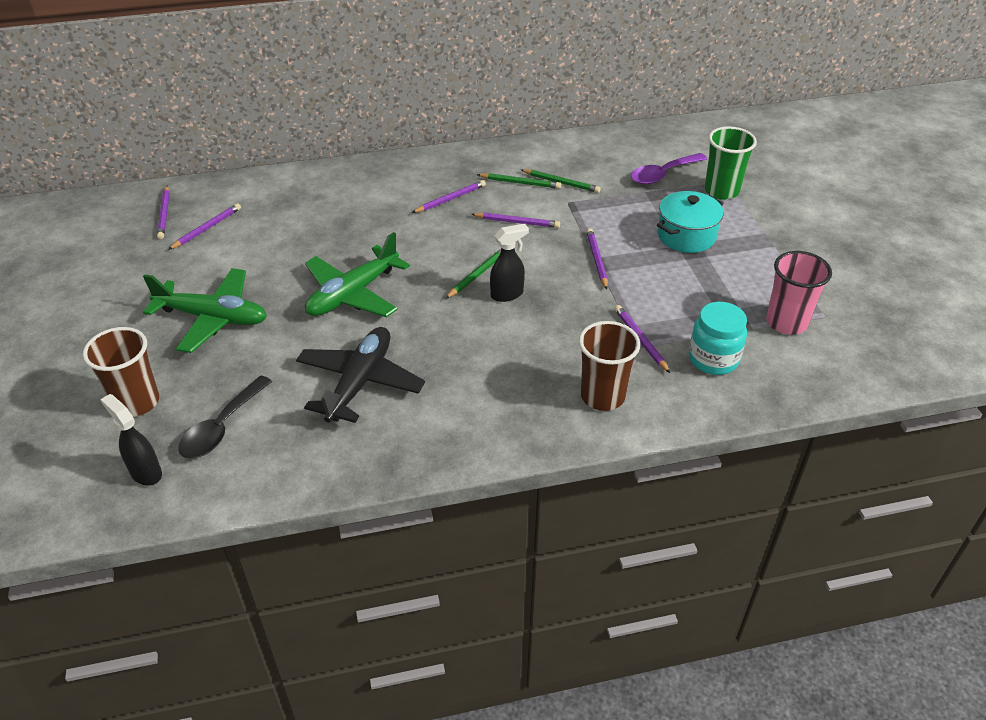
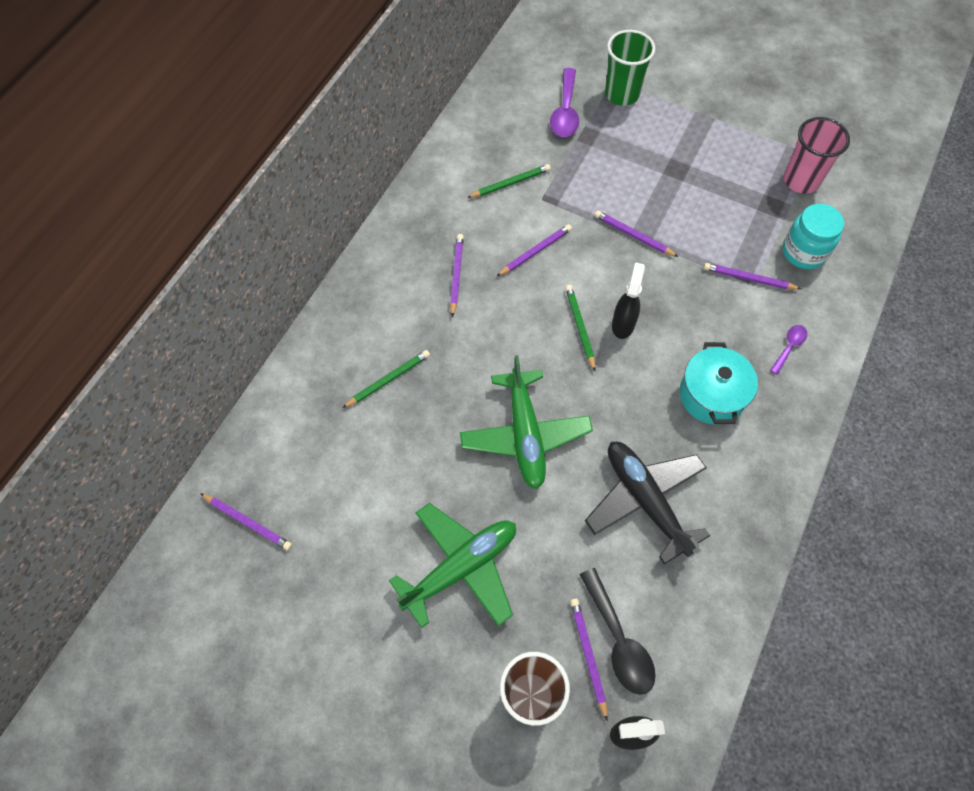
camera: 50 degrees left, 20 degrees up
(207, 228) = (311, 496): purple pencil -> purple pencil (588, 655)
(520, 183) = (482, 210): green pencil -> green pencil (388, 379)
(602, 396) = (789, 347): brown cup -> purple spoon
(686, 236) = (656, 159): turquoise pot -> turquoise pot (711, 395)

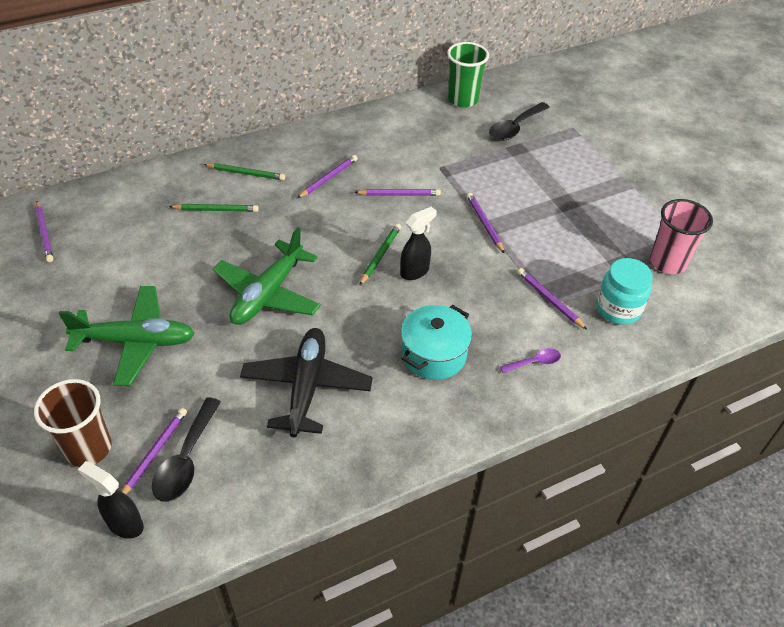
camera: 35 degrees right, 15 degrees down
(510, 183) = (426, 148): green pencil -> green pencil (246, 173)
(565, 112) = (515, 128): purple spoon -> black spoon
(622, 94) = (571, 138): green cup -> green cup (463, 99)

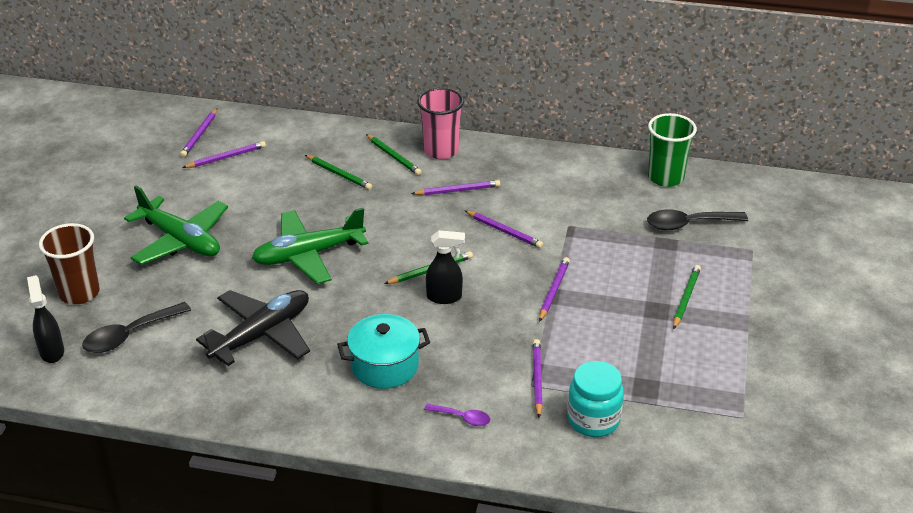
camera: 40 degrees right, 10 degrees down
(154, 453) = (115, 319): purple pencil -> purple pencil (226, 157)
(573, 183) = (686, 298): none -> green pencil
(667, 262) = (696, 410): pink cup -> pink cup (441, 150)

